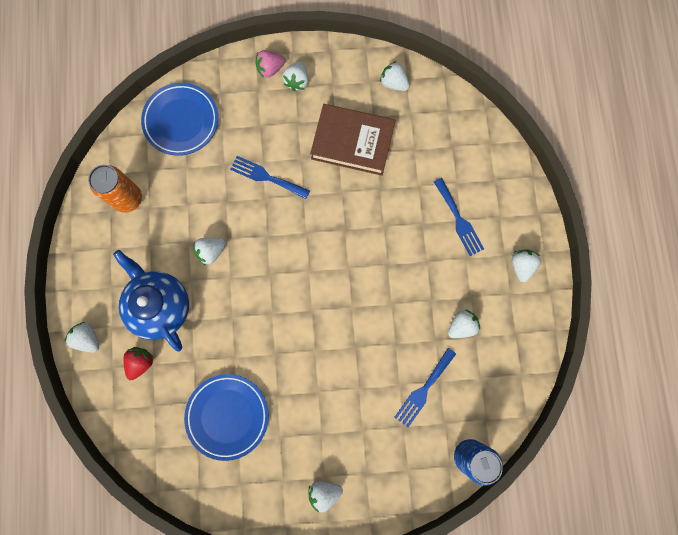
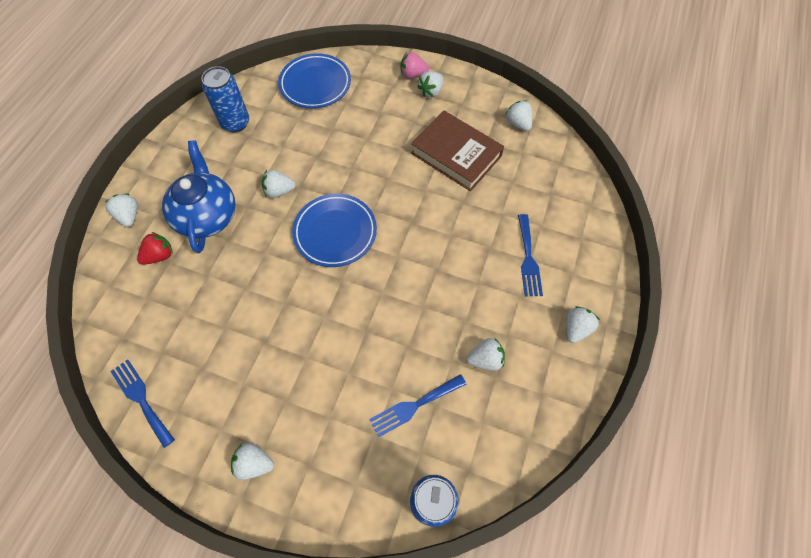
camera: 25 degrees right, 15 degrees down
(128, 199) = (235, 123): orange can -> blue can
(227, 416) = (206, 339): blue plate -> blue plate (335, 232)
(266, 177) = (363, 152): blue fork -> blue fork (141, 399)

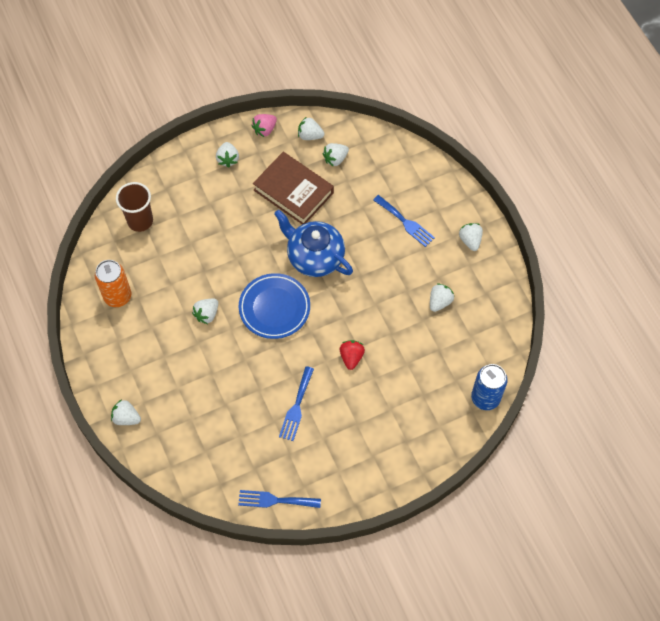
camera: 45 degrees left, 0 degrees up
(160, 255) = (180, 421): red strawberry -> red strawberry (351, 357)
(207, 216) = (179, 371): blue teapot -> blue teapot (314, 257)
(235, 123) = (117, 296): blue can -> orange can
(254, 463) = (377, 467): white strawberry -> white strawberry (335, 159)
(315, 84) = (140, 221): blue plate -> brown cup
(413, 75) = (201, 156): pink strawberry -> pink strawberry (264, 129)
(414, 406) = (428, 361): blue fork -> blue fork (296, 407)
(456, 154) = (293, 191): brown book -> brown book turned 45 degrees clockwise

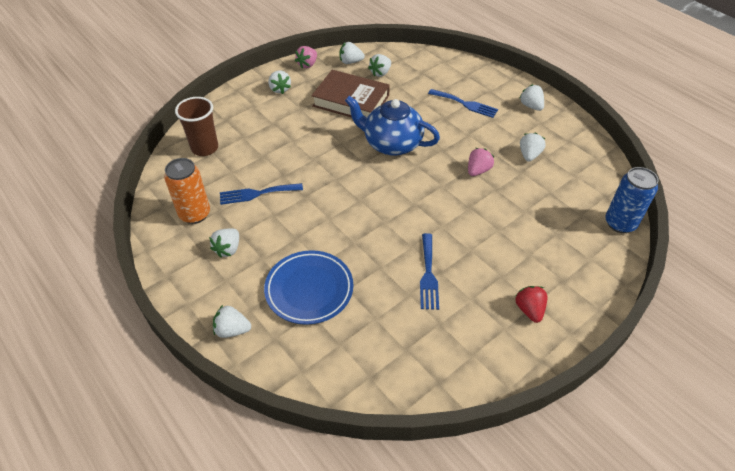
camera: 15 degrees left, 15 degrees down
(207, 314) = (298, 211): white strawberry -> white strawberry (228, 249)
(274, 308) = (368, 191): blue plate -> blue plate (309, 290)
(275, 500) = (444, 379): blue fork -> blue fork (257, 194)
(351, 357) = (466, 217): red strawberry -> red strawberry (529, 310)
(383, 308) = (478, 170): none -> pink strawberry

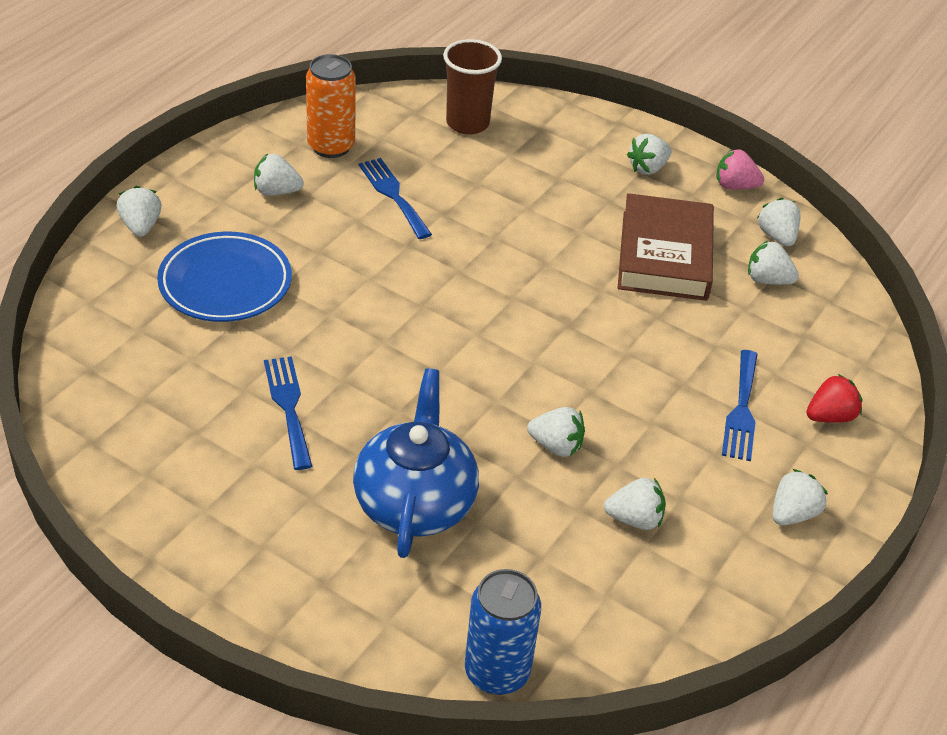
camera: 70 degrees right, 5 degrees down
(391, 144) = (575, 323): blue teapot -> blue teapot (415, 502)
(428, 274) = (288, 407): blue fork -> blue fork turned 90 degrees clockwise
(478, 170) = (556, 446): pink strawberry -> white strawberry
(529, 310) = (248, 539): red strawberry -> red strawberry (830, 416)

